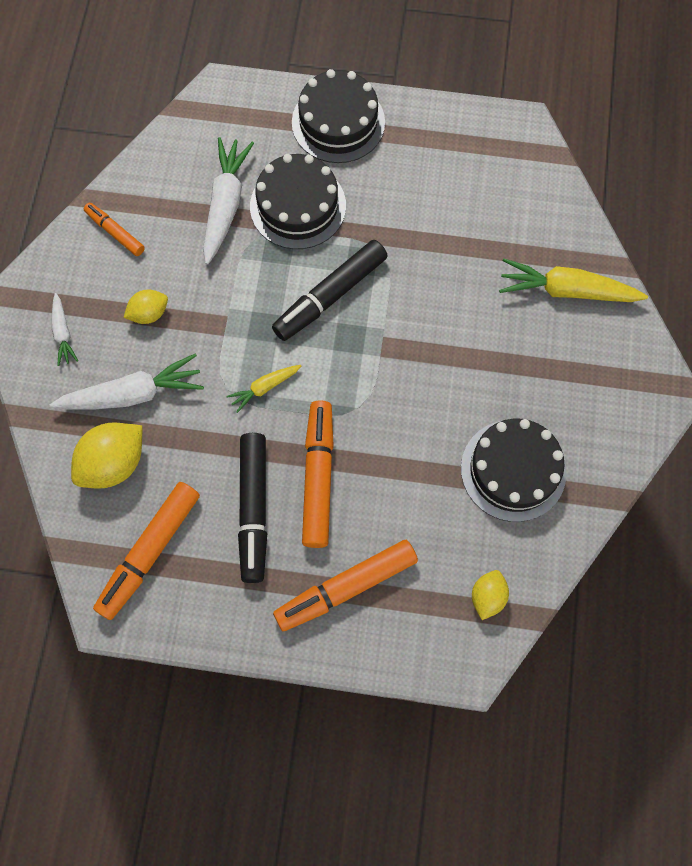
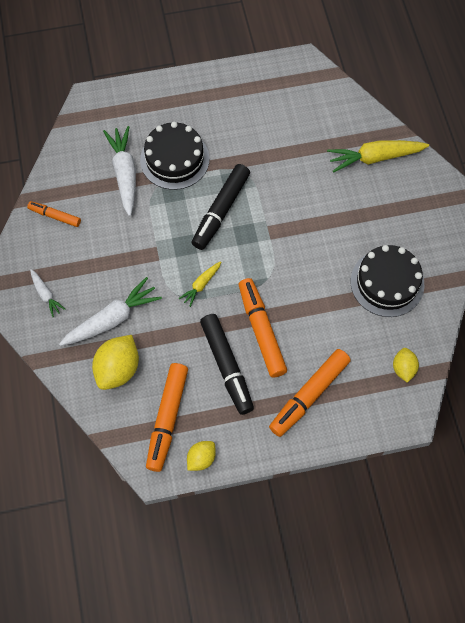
camera: 20 degrees left, 5 degrees down
(149, 313) = (101, 262): yellow lemon -> yellow lemon (201, 458)
(338, 122) = (179, 96): black cake -> none

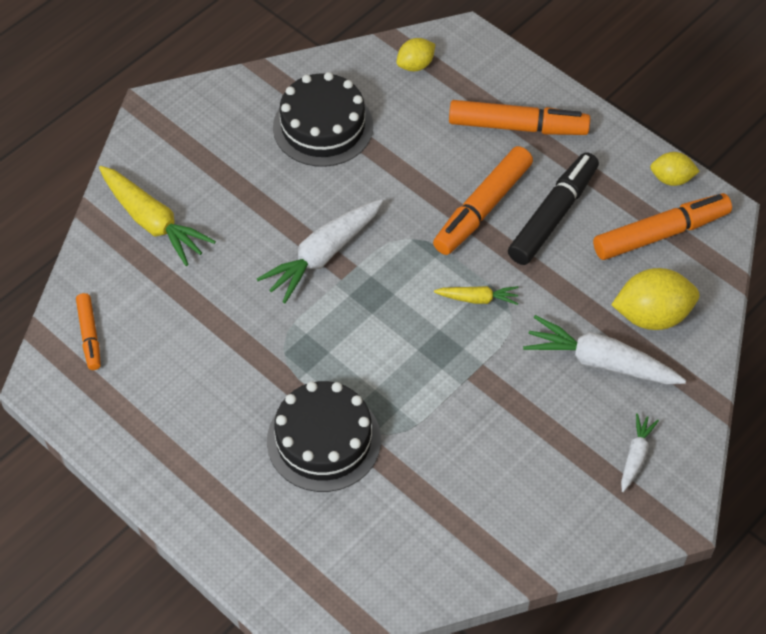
camera: 125 degrees left, 10 degrees down
(55, 216) = (524, 526): orange marker -> orange marker (90, 335)
(124, 174) = (393, 486): white carrot -> white carrot (323, 255)
(221, 211) = (359, 339): black marker -> none

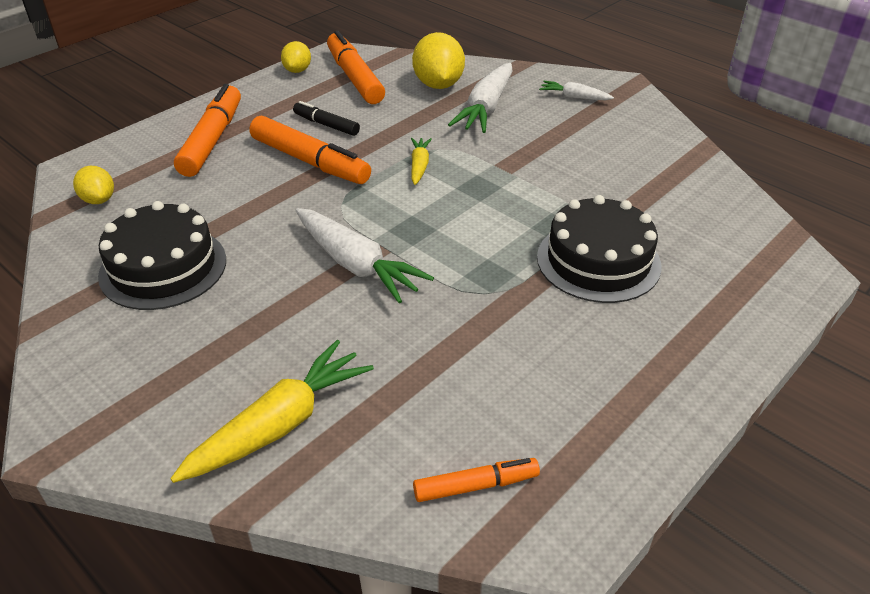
camera: 90 degrees left, 15 degrees down
(552, 215) = (326, 125): black marker -> black marker, size x0.56

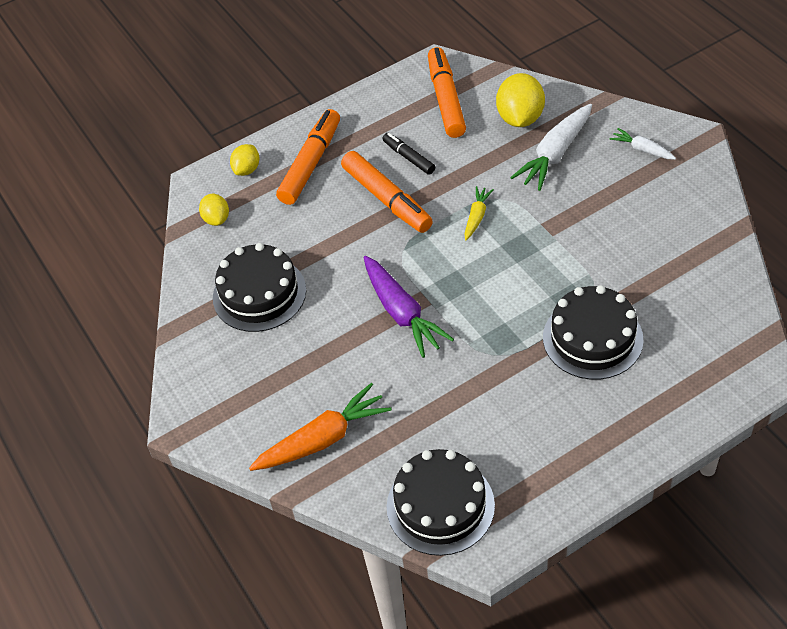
camera: 20 degrees right, 10 degrees up
(279, 424) = (323, 439): yellow carrot -> orange carrot
(297, 70) = (396, 84): yellow lemon -> yellow lemon (247, 169)
(356, 264) = (402, 313): white carrot -> purple carrot
(475, 486) = (440, 506): orange marker -> black cake

